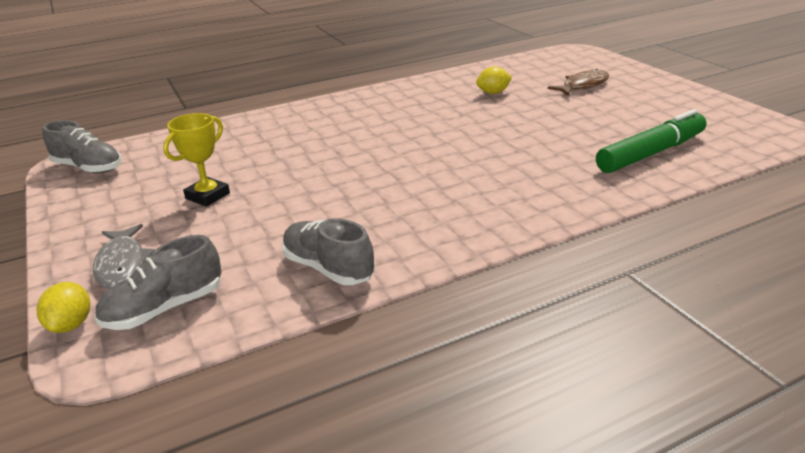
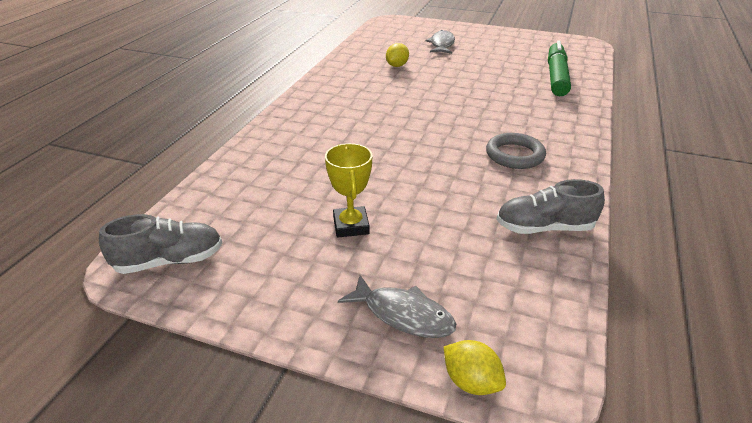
camera: 45 degrees left, 5 degrees up
(165, 308) = (508, 320): grey shoe -> none
(434, 204) = (514, 155): none -> grey ring
(582, 86) = (442, 44): brown fish -> grey fish

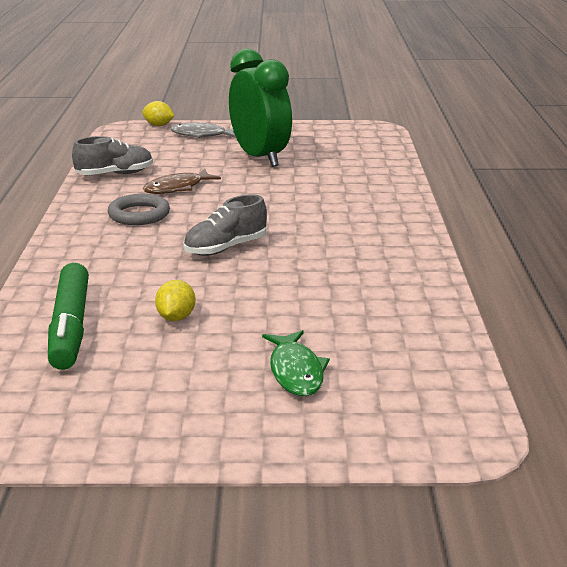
camera: 160 degrees right, 10 degrees down
(169, 261) = (359, 132): grey shoe -> grey shoe (225, 248)
(351, 226) = (260, 157): yellow trophy -> green clock
(397, 65) = (341, 304): yellow lemon -> yellow lemon (176, 317)
(442, 44) = (295, 371): grey fish -> green fish
(471, 186) = (177, 188): none -> brown fish

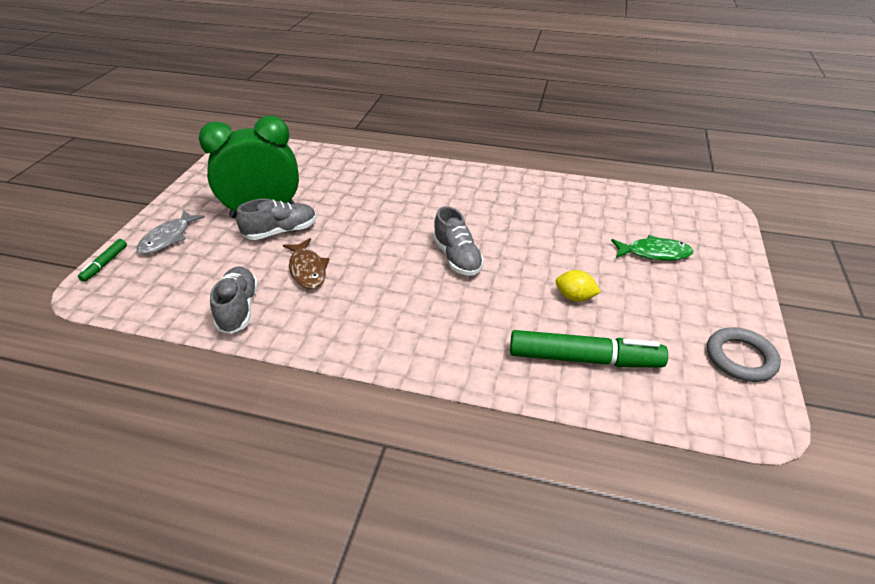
camera: 75 degrees left, 15 degrees up
(139, 214) = (361, 300): grey ring -> grey ring (740, 358)
(158, 125) = (105, 264): yellow lemon -> green marker
(232, 169) = (281, 232): none -> grey shoe

